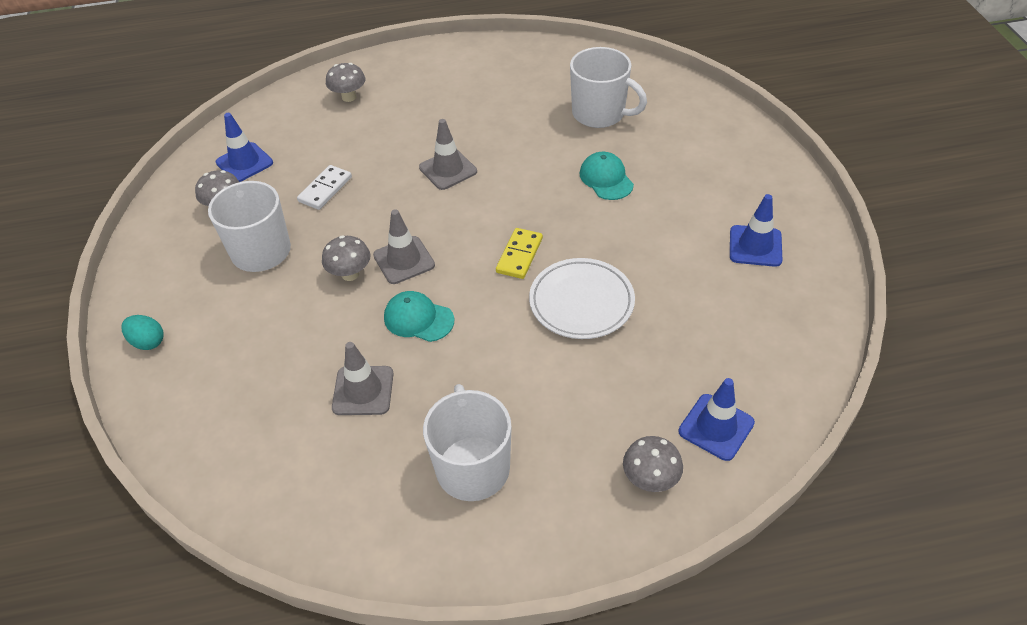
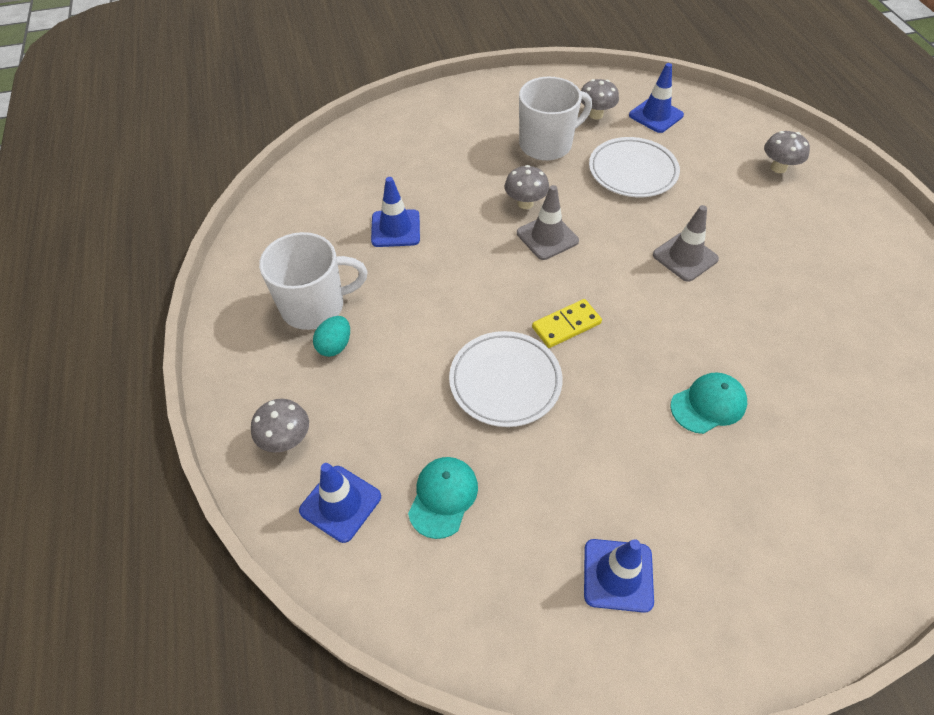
camera: 85 degrees right, 5 degrees up
(148, 342) = (444, 105): turquoise egg -> turquoise egg (335, 346)
(325, 189) = (632, 171): white domino -> white plate
(363, 391) = (395, 228): grey traffic cone -> blue traffic cone
(418, 319) = (475, 255): turquoise cap -> turquoise cap (443, 497)
(519, 255) = (566, 325): yellow domino -> yellow domino turned 45 degrees counterclockwise
(599, 114) = (836, 397): white mug -> none

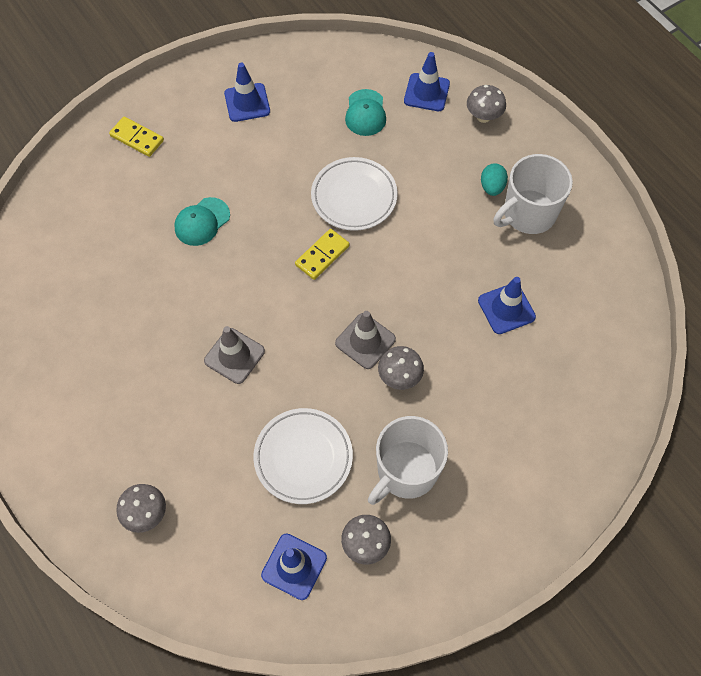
camera: 160 degrees right, 10 degrees up
(802, 564) = (137, 138): none -> yellow domino

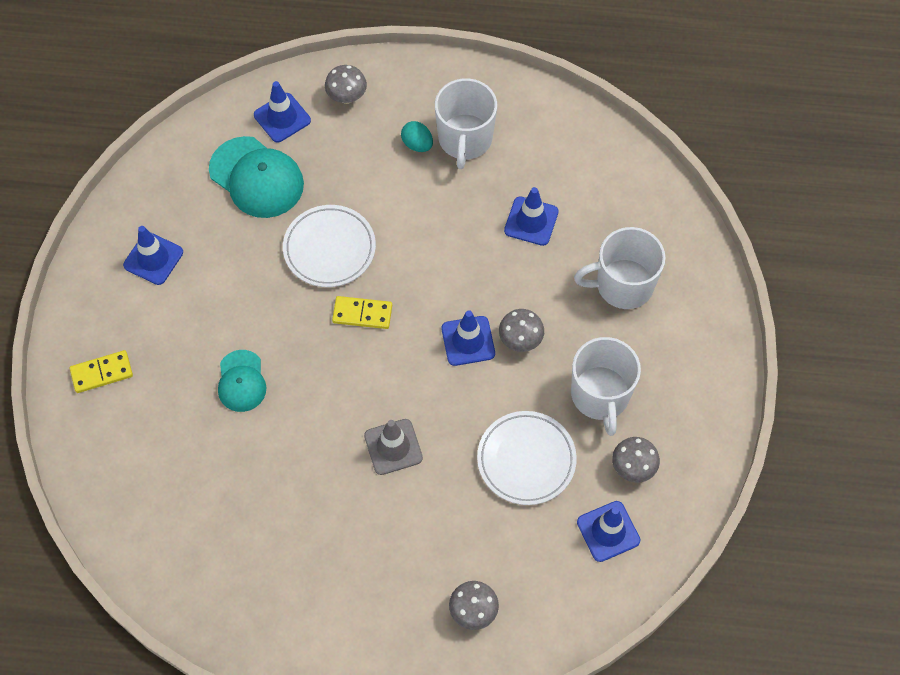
camera: 50 degrees left, 0 degrees up
(322, 255) = (362, 314): yellow domino -> yellow domino turned 75 degrees counterclockwise
(365, 113) = (256, 178): turquoise cap -> turquoise cap, size x1.65
(365, 341) = (468, 341): grey traffic cone -> blue traffic cone
(517, 415) = (623, 285): none -> white mug

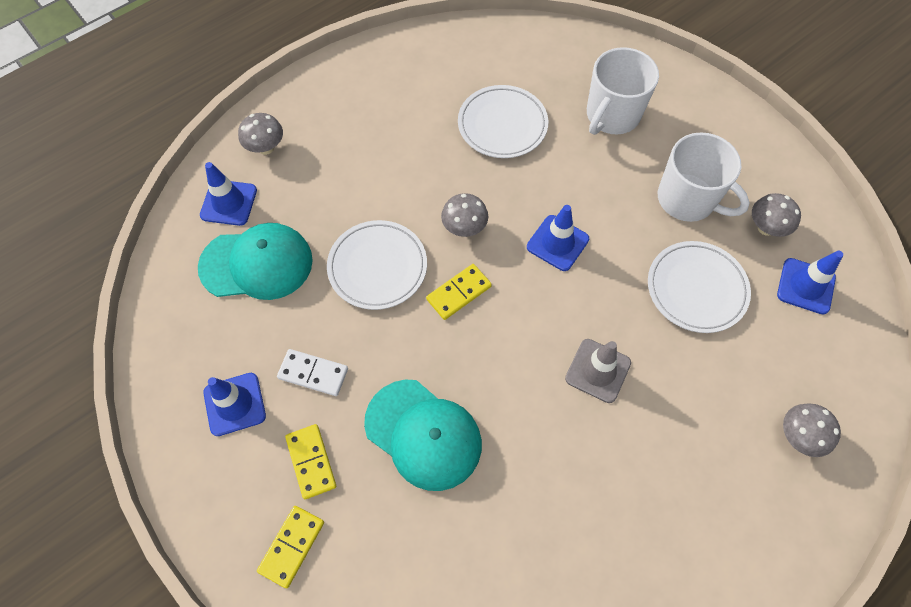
camera: 45 degrees left, 0 degrees up
(161, 335) = (311, 462): none -> yellow domino
(217, 282) = (313, 373): none -> white domino
(241, 381) = (423, 434): turquoise cap -> turquoise cap, size x1.65
(417, 144) = (359, 139): turquoise egg -> none
(465, 139) = (391, 108): white mug -> none
(520, 340) = (591, 210): grey mushroom -> grey mushroom (464, 228)
(531, 221) = (502, 125): blue traffic cone -> white plate

